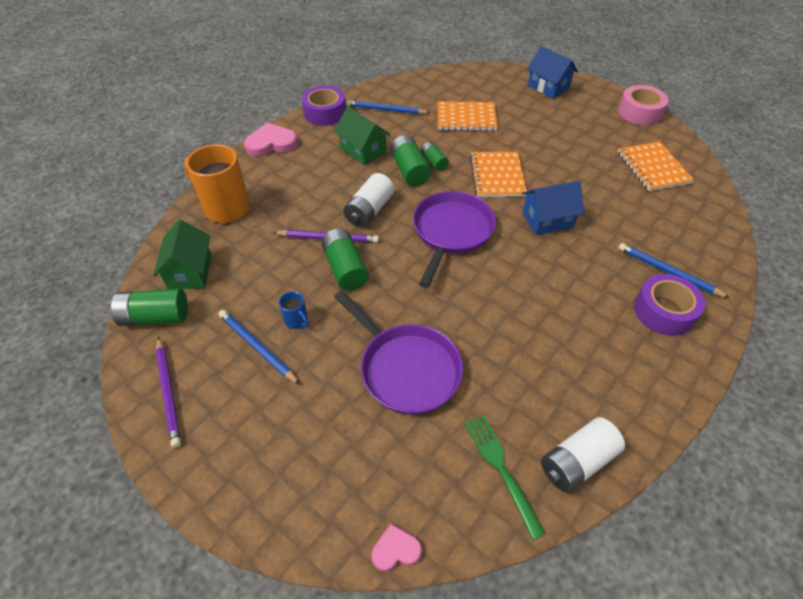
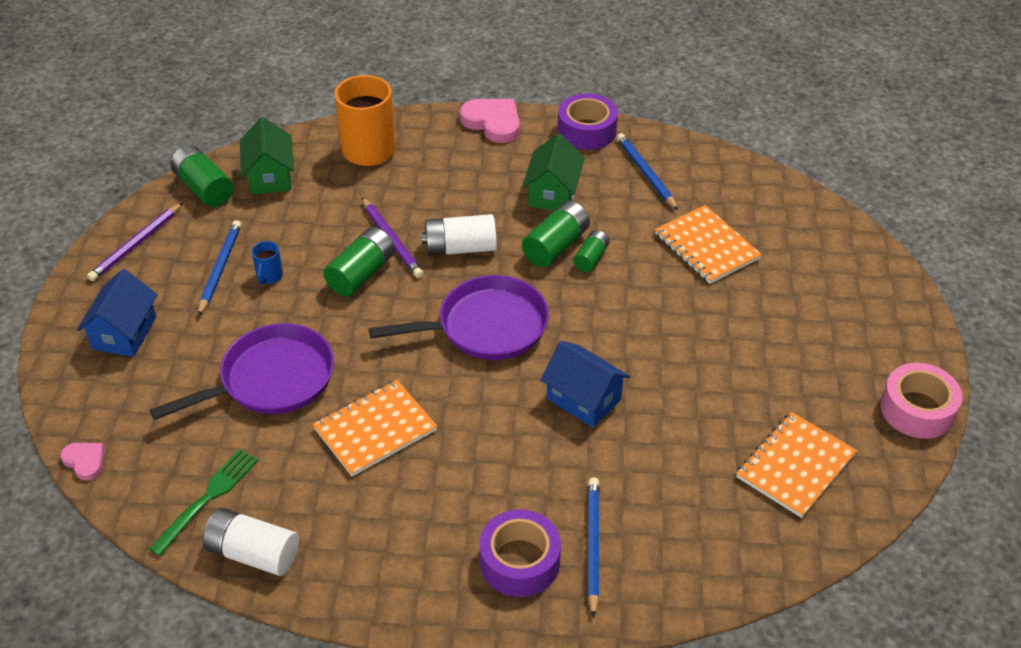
camera: 55 degrees right, 5 degrees down
(190, 271) = (270, 176): green house -> green house turned 60 degrees counterclockwise
(406, 369) = (271, 380): purple pan -> purple pan turned 135 degrees counterclockwise
(497, 176) = (621, 322): orange notebook -> orange notebook (375, 429)
(548, 87) = (868, 292): blue house -> blue house (124, 333)

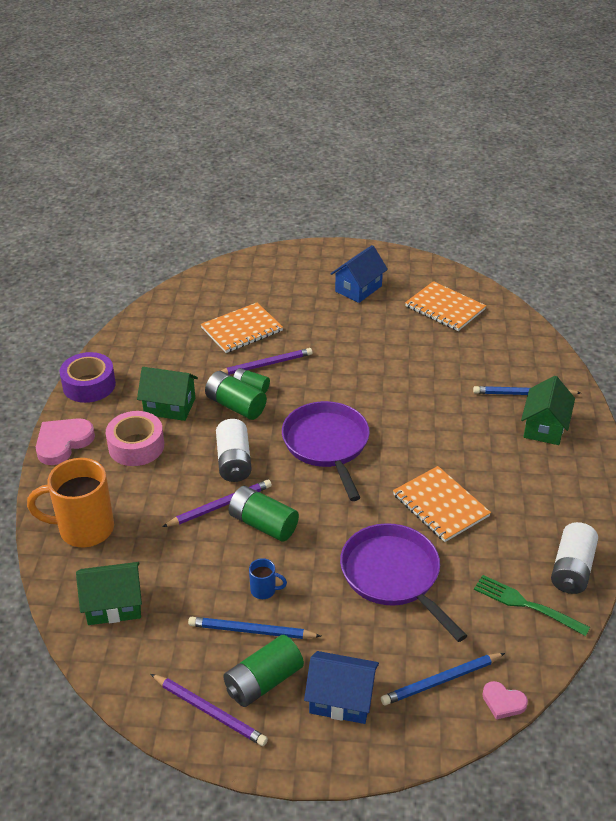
camera: 90 degrees left, 5 degrees down
(85, 461) = (503, 702): pink heart -> pink heart turned 105 degrees counterclockwise
(204, 188) = (124, 661): green battery -> green battery (263, 681)
(519, 561) = (544, 427): purple tape -> green house
(583, 399) = (398, 395): blue house -> blue house (358, 289)
(636, 270) = (265, 364): none -> purple pencil
(645, 173) = (152, 355): blue pencil -> blue pencil (441, 681)
(917, 409) = (393, 259): pink tape -> pink tape (136, 446)

